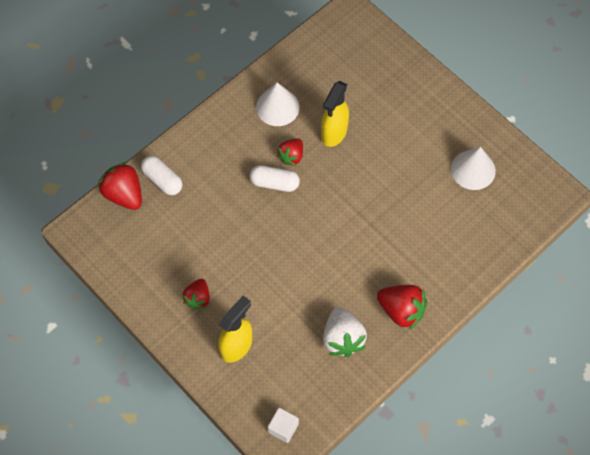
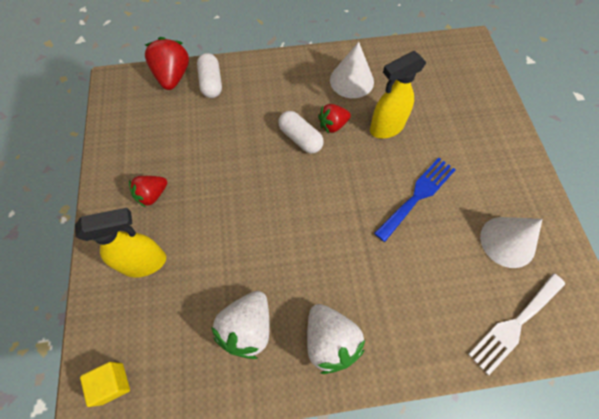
camera: 35 degrees right, 0 degrees up
(283, 428) = (112, 383): white cube -> yellow cube
(392, 174) = (417, 195): none -> blue fork
(401, 310) = (330, 341): red strawberry -> white strawberry
(508, 224) = (514, 324): none -> white fork

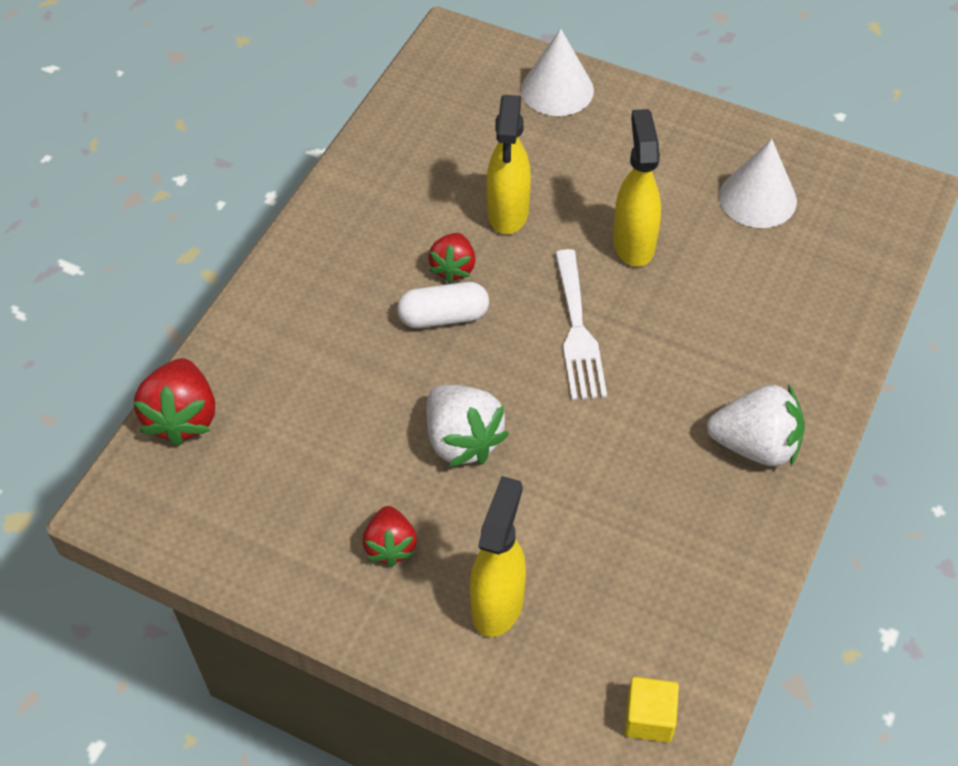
camera: 55 degrees left, 10 degrees down
(173, 76) = (183, 417): red strawberry -> red strawberry turned 120 degrees counterclockwise
(211, 83) = (244, 372): white capsule -> none
(247, 328) = (679, 525): white strawberry -> white strawberry (462, 440)
(351, 80) = (396, 203): white cone -> white cone (557, 89)
(417, 195) = (633, 243): blue fork -> yellow spray bottle
(514, 324) = (855, 258): white fork -> white fork (578, 331)

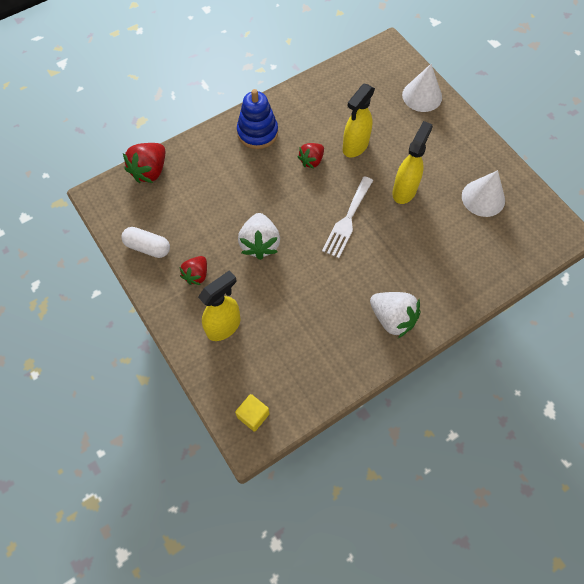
camera: 30 degrees right, 10 degrees up
(330, 266) = (257, 132): none -> blue stacking toy
(443, 317) = (291, 182): white capsule -> white capsule (147, 247)

